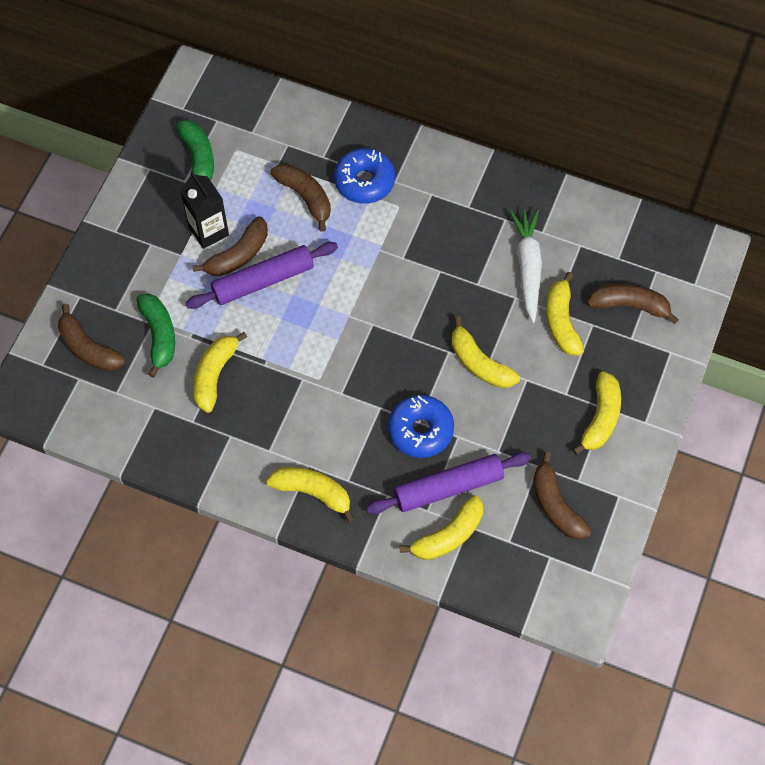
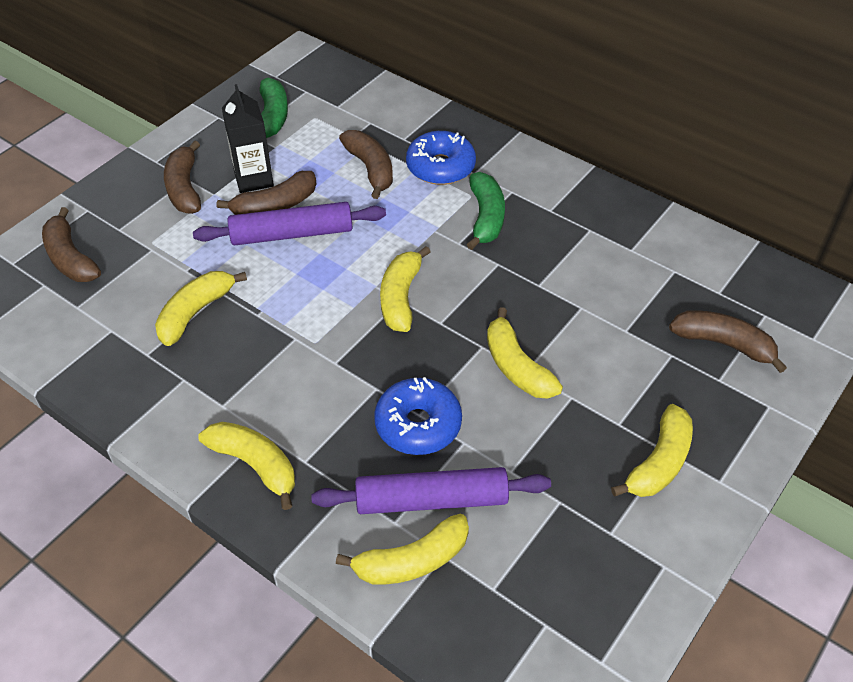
camera: 15 degrees right, 15 degrees down
(159, 336) = (152, 262): green banana -> green banana (486, 217)
(528, 267) = (604, 280): white carrot -> none
(556, 505) = (572, 556): brown banana -> brown banana (184, 188)
(561, 321) = (632, 343): yellow banana -> yellow banana (401, 297)

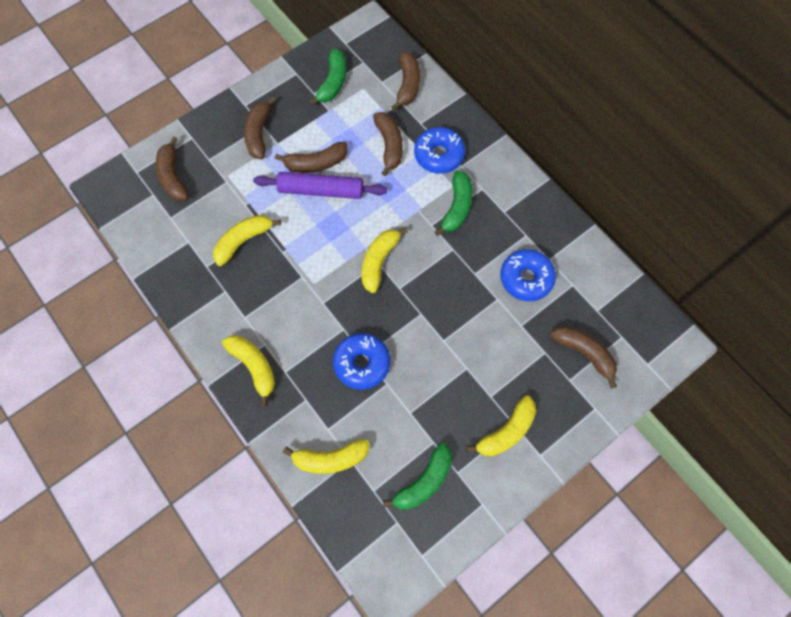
camera: 15 degrees right, 20 degrees up
(253, 179) = (307, 136): black carton -> none
(373, 104) = (407, 85): none -> brown banana
(431, 500) = (354, 420): purple rolling pin -> none
(516, 366) = (438, 335): yellow banana -> none
(565, 557) = (424, 481): none -> green banana
(610, 276) = (526, 278): none -> blue donut

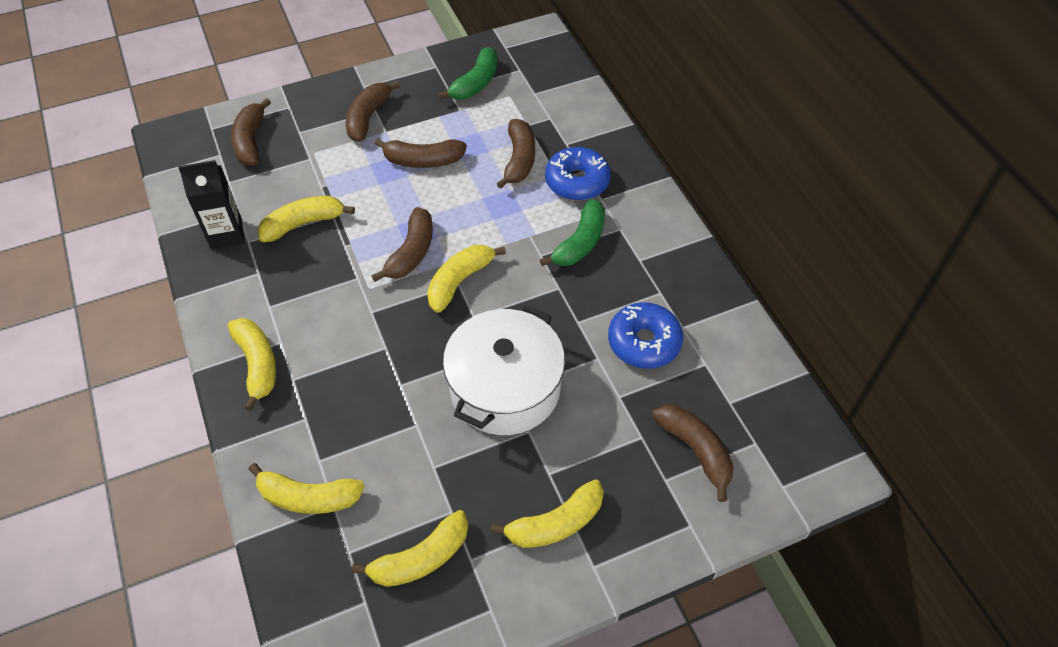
camera: 15 degrees right, 15 degrees down
(187, 264) = (226, 234): none -> black carton
(321, 190) = (418, 190): purple rolling pin -> none
(362, 363) = (393, 392): blue donut -> none
(407, 85) = (564, 102): brown banana -> brown banana (411, 252)
(424, 481) = (420, 558): green banana -> yellow banana
(440, 339) = (505, 388): none -> white pot

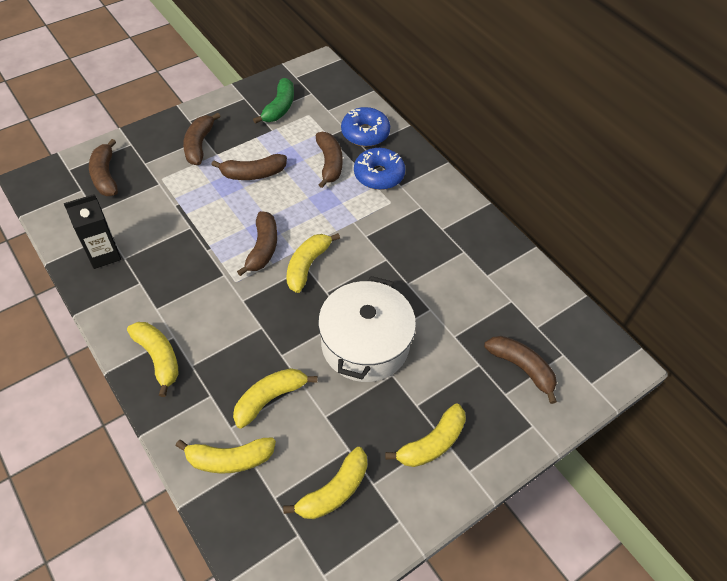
camera: 15 degrees left, 0 degrees up
(303, 224) = (168, 237): yellow banana -> yellow banana (270, 398)
(580, 243) = (393, 222): green banana -> none
(644, 342) = (462, 291): blue donut -> blue donut (365, 133)

